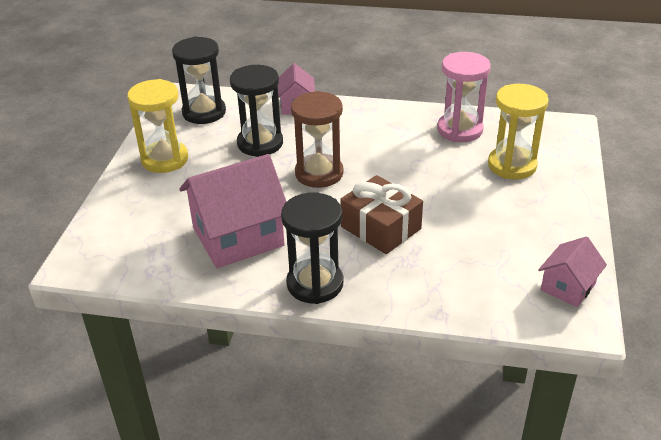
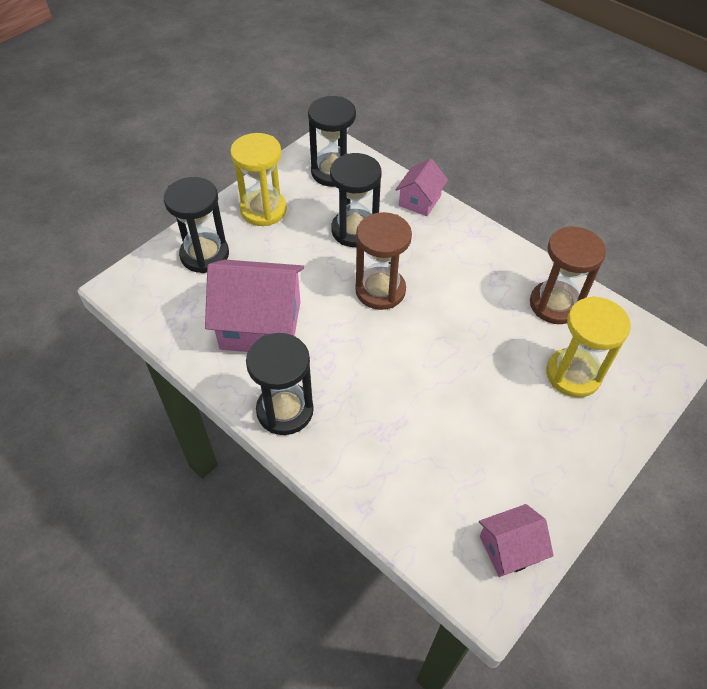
camera: 30 degrees right, 15 degrees up
(138, 210) = (204, 255): none -> black hourglass
(381, 228) = (387, 381): brown gift -> none
(460, 130) = (555, 304): pink hourglass -> brown hourglass

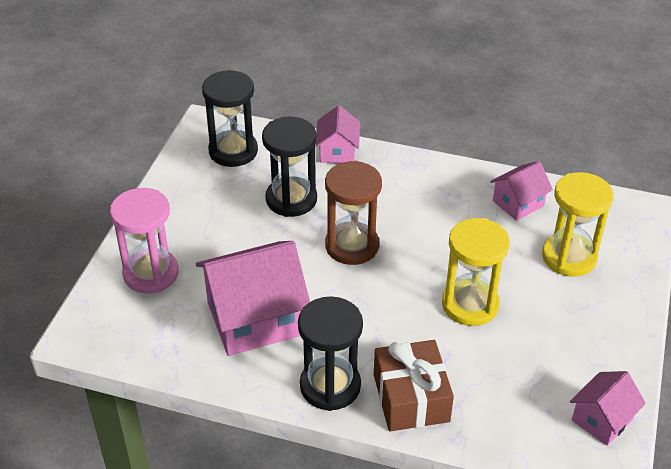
camera: 25 degrees left, 10 degrees down
(204, 255) = (151, 273): black hourglass -> pink hourglass
(263, 210) = (184, 210): yellow hourglass -> yellow hourglass (470, 305)
(346, 450) = (411, 398): none -> brown gift
(555, 304) = (518, 203): brown hourglass -> pink house

